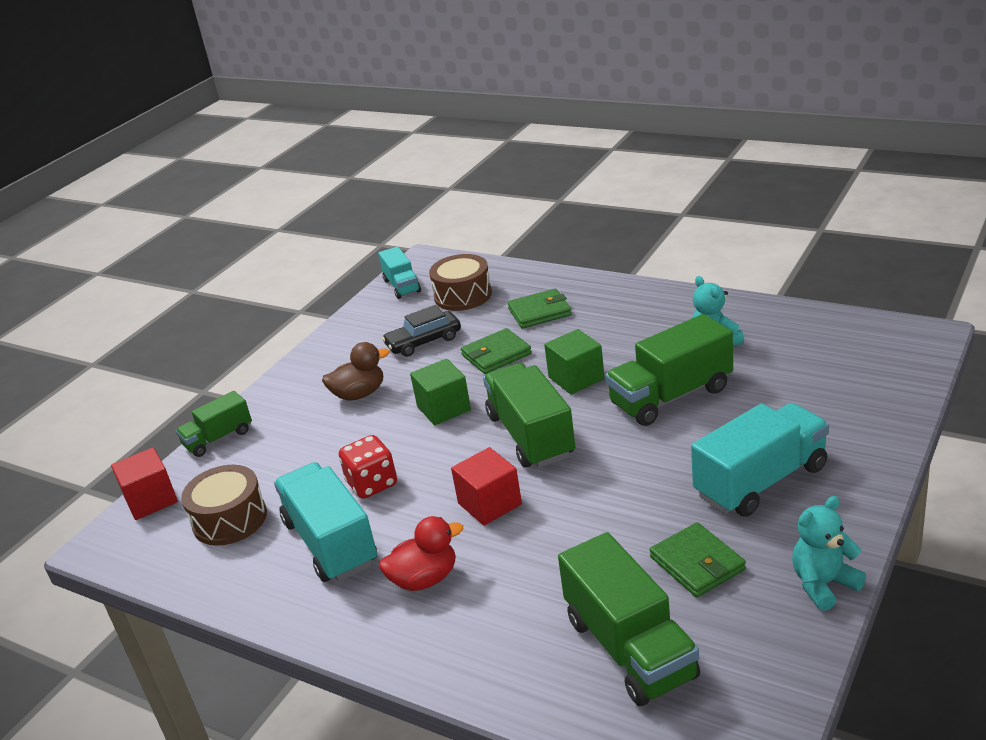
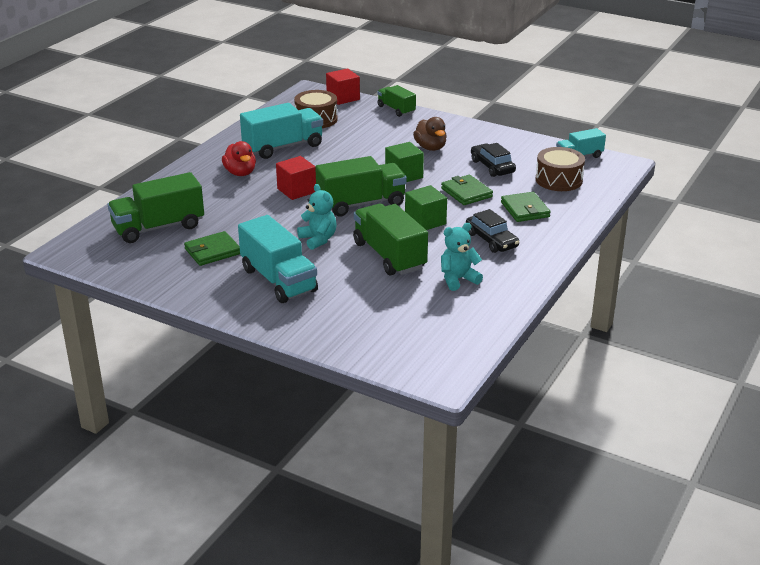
camera: 85 degrees right, 0 degrees up
(372, 484) = (331, 156): red dice -> none
(617, 328) = (491, 240): none -> black car
(823, 584) = (174, 290): turquoise teddy bear -> turquoise teddy bear (318, 239)

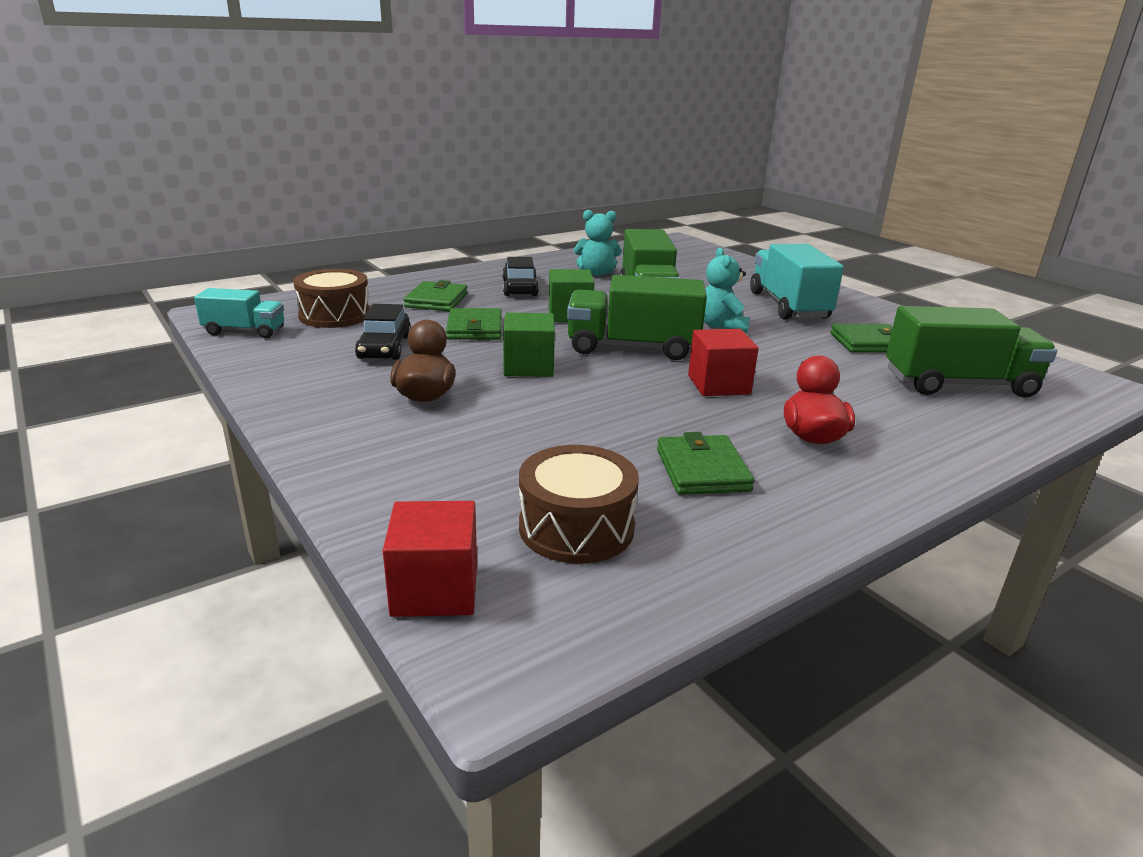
camera: 155 degrees left, 5 degrees down
(283, 147) = (702, 470): turquoise truck -> green wallet
(396, 109) = (360, 500): green truck -> none

